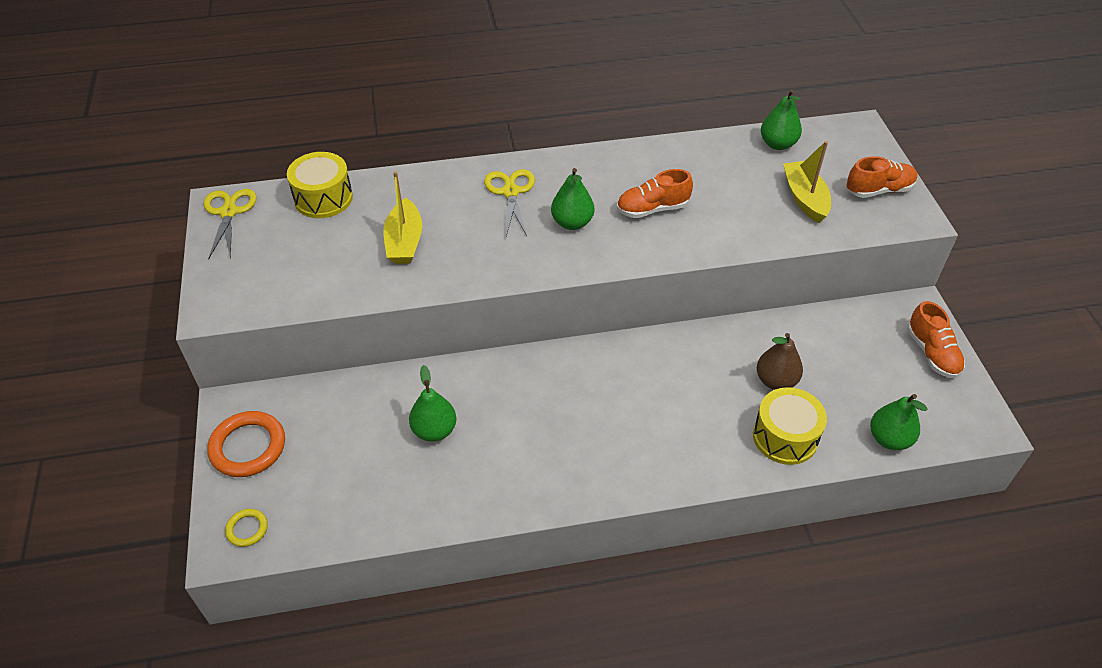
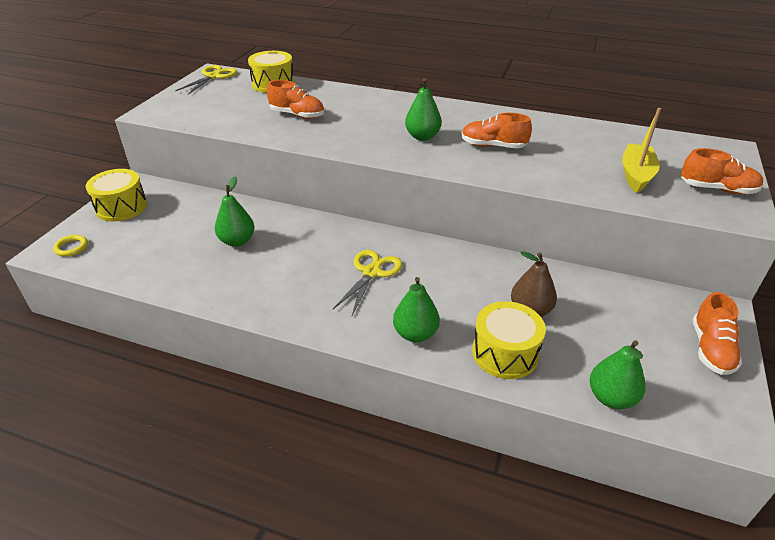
camera: 30 degrees right, 10 degrees down
(248, 447) = (121, 207): orange ring -> yellow drum
(404, 241) = (297, 115): yellow boat -> orange shoe
(510, 192) = (395, 111): yellow scissors -> yellow scissors (371, 272)
(777, 144) = (639, 139): green pear -> green pear (415, 334)

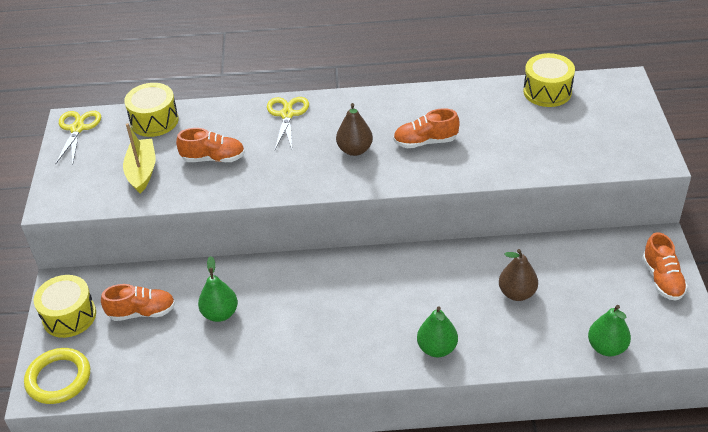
camera: 20 degrees left, 5 degrees up
(71, 247) = (58, 379): yellow ring -> yellow ring, size x1.95
(371, 272) = (366, 303): yellow scissors -> yellow scissors (287, 115)
(422, 137) = (355, 150): green pear -> brown pear
(505, 353) = (515, 339): yellow drum -> yellow drum (547, 91)
(636, 175) = (560, 139): yellow boat -> yellow boat (142, 171)
(717, 189) = (628, 135): orange shoe -> orange shoe (142, 312)

